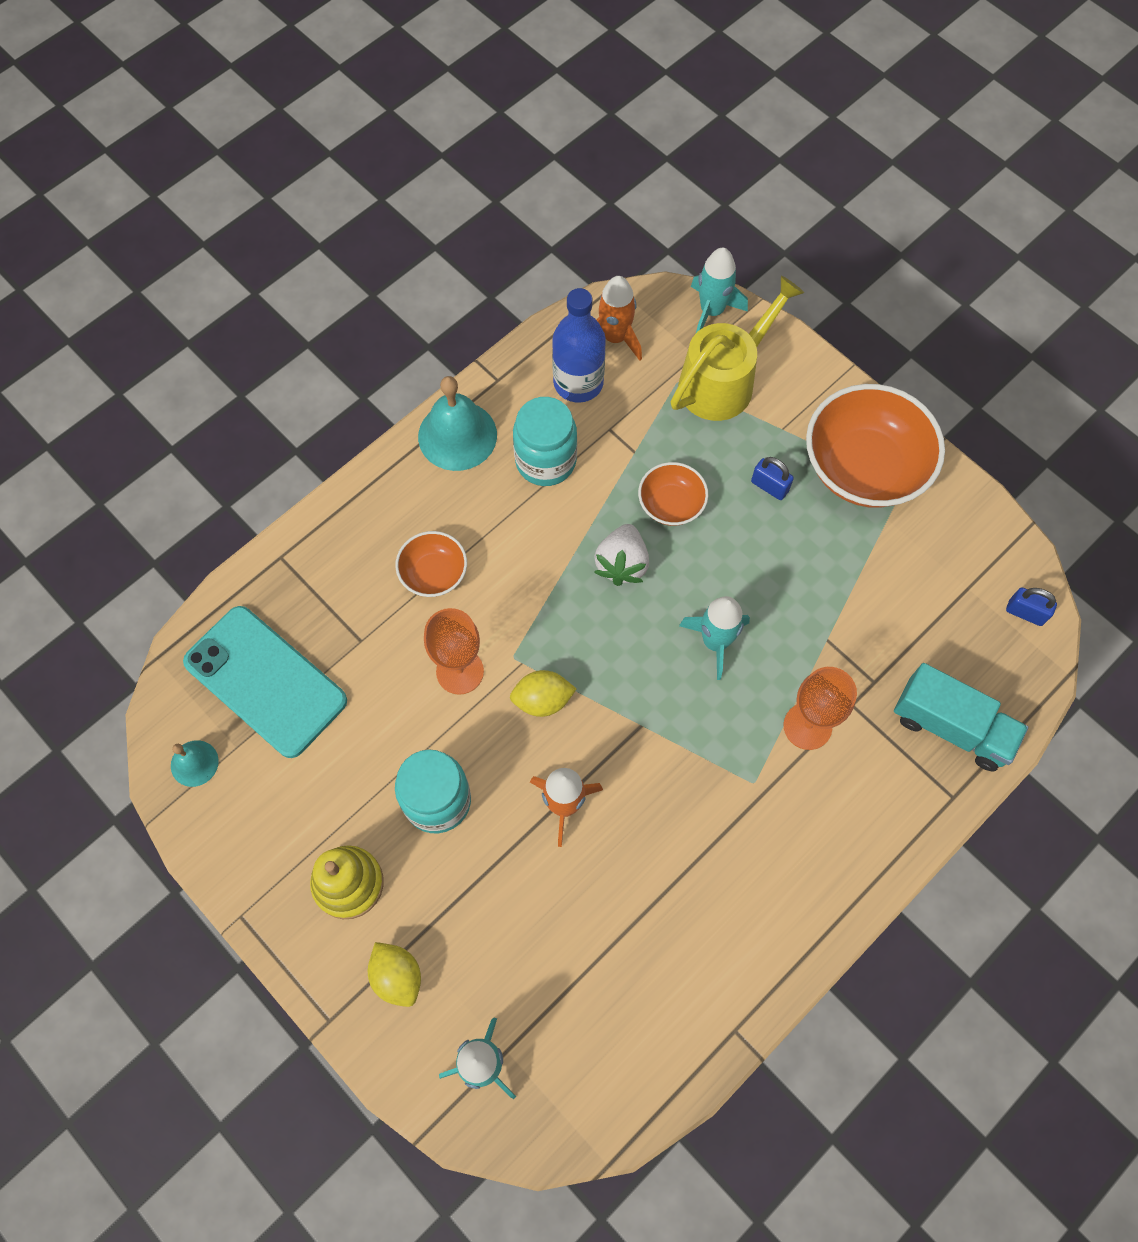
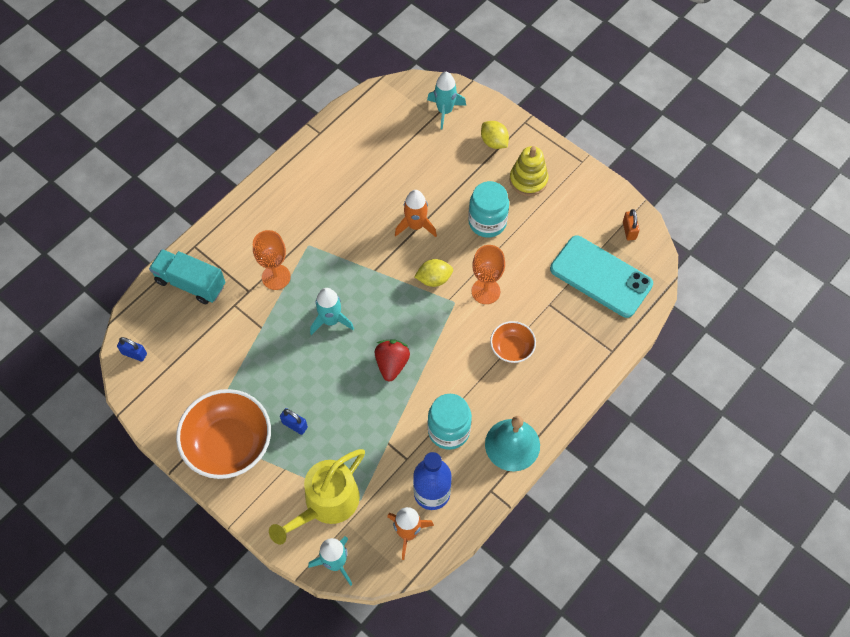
camera: 175 degrees right, 5 degrees down
(194, 763) = (629, 230): turquoise bell -> orange padlock
(622, 564) = (392, 364): white strawberry -> red strawberry
(671, 504) = (361, 407): orange bowl -> none

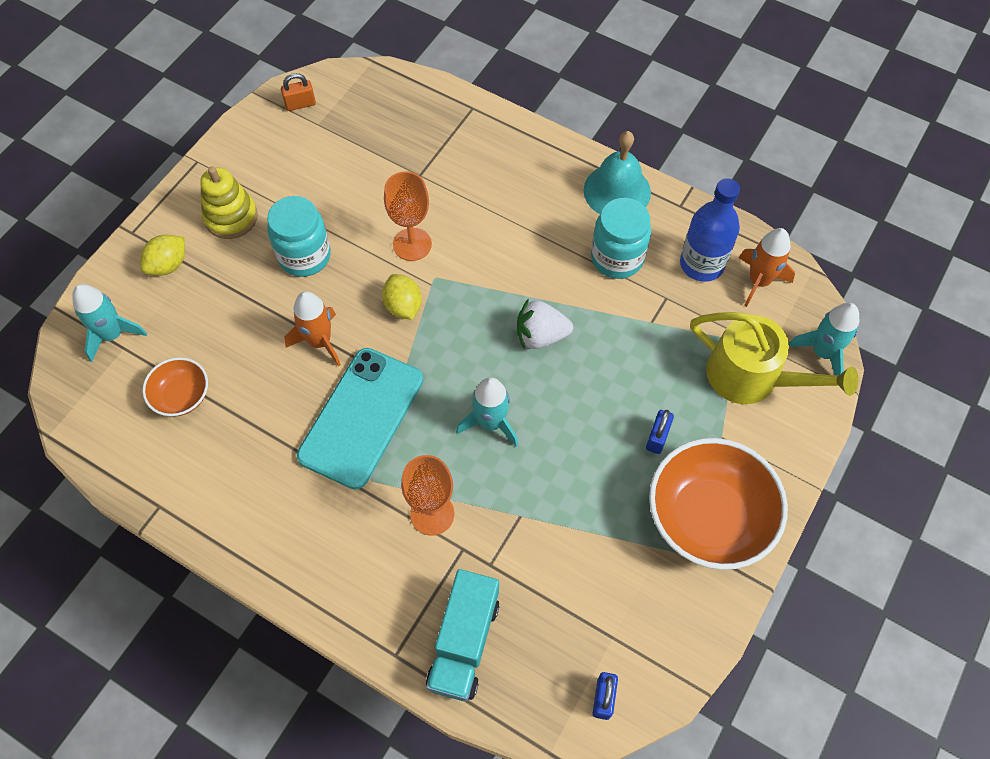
camera: 100 degrees left, 0 degrees up
(392, 364) = (541, 336): red strawberry -> white strawberry
(512, 348) = (489, 206): orange bowl -> orange bowl (181, 396)
(601, 276) = (371, 126): turquoise phone -> turquoise phone (361, 417)

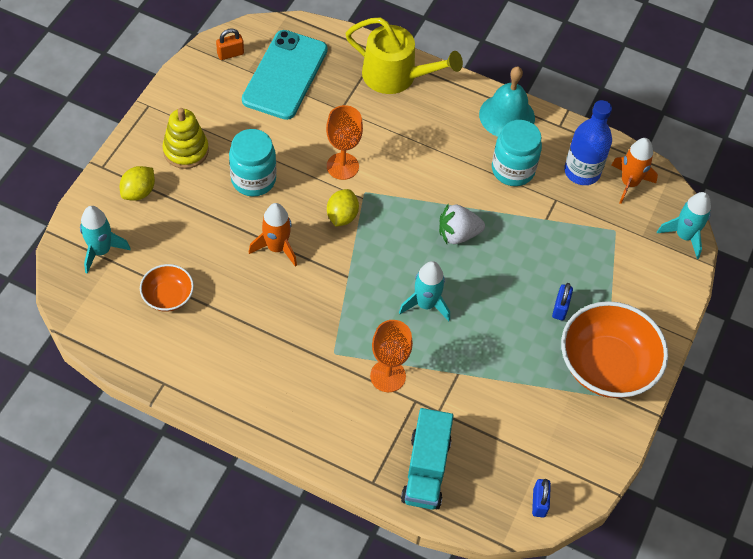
camera: 10 degrees left, 5 degrees down
(361, 417) = (320, 305): turquoise phone -> turquoise phone (285, 75)
(403, 306) = (342, 216): yellow lemon -> yellow lemon turned 45 degrees clockwise
(752, 377) = (630, 258): yellow watering can -> yellow watering can (395, 76)

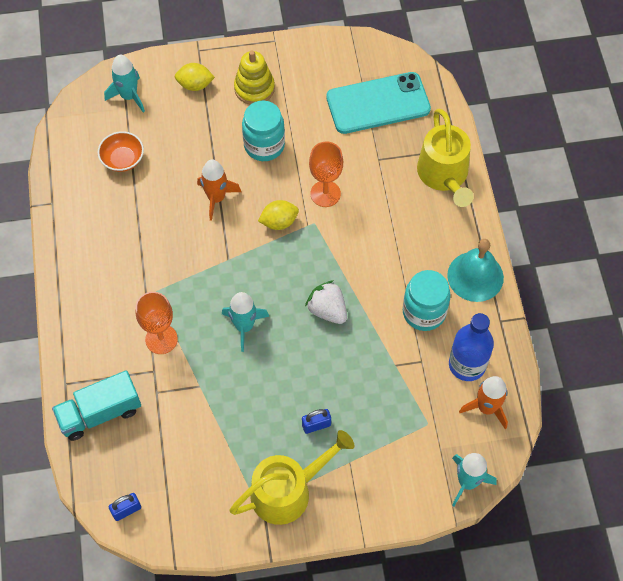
camera: 60 degrees right, 5 degrees up
(230, 54) = (366, 57): orange padlock -> none
(606, 366) = (287, 491): orange bowl -> yellow watering can

